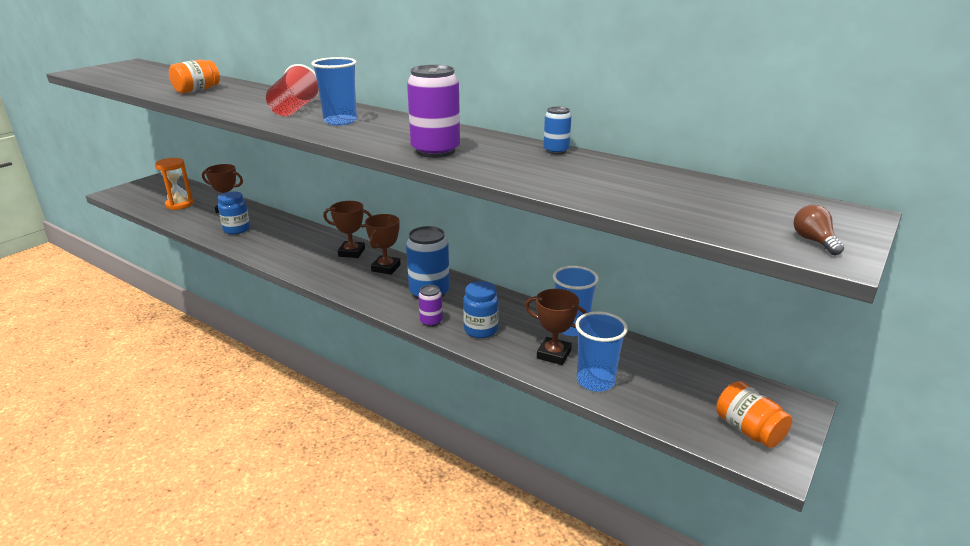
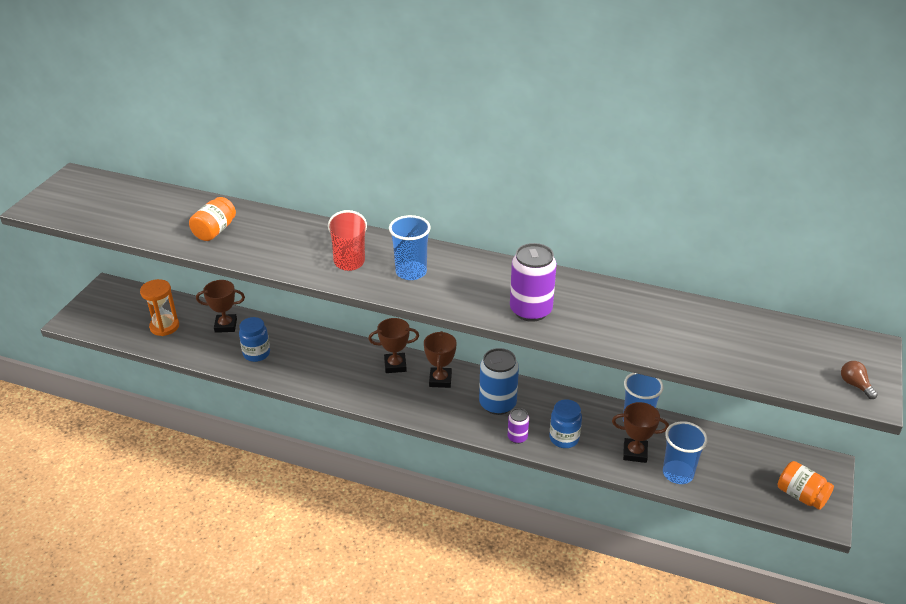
camera: 15 degrees left, 10 degrees up
(556, 151) = (628, 293): blue can -> none

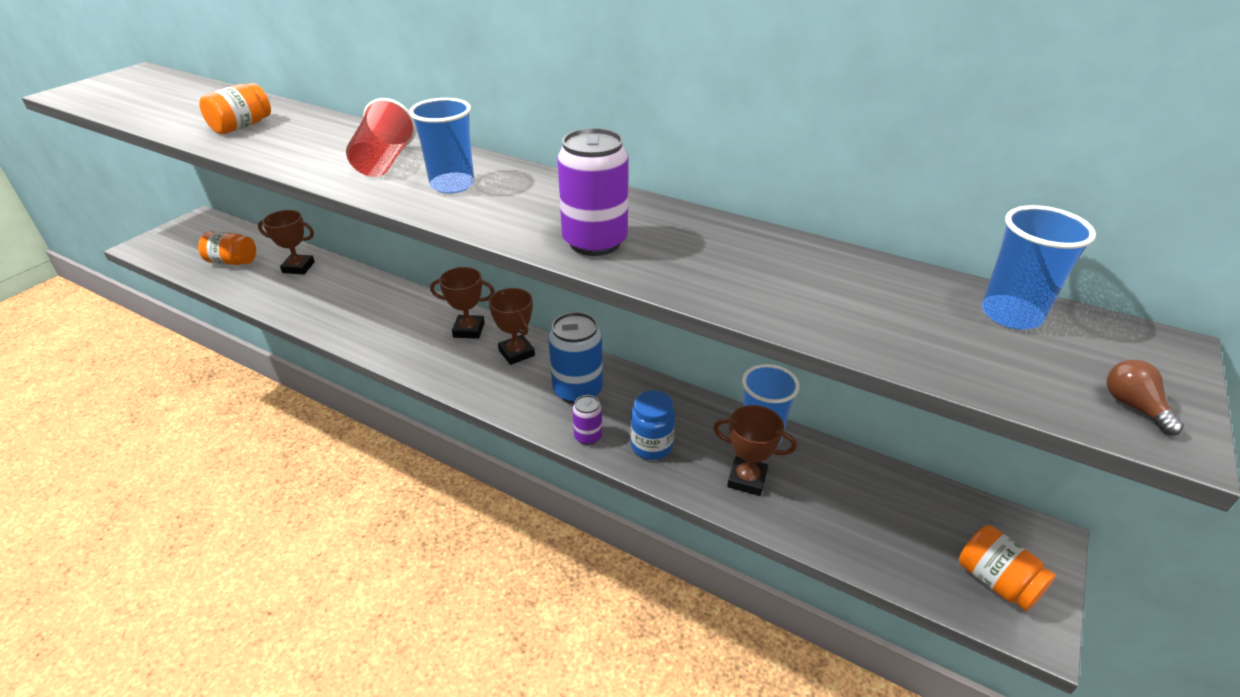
camera: 10 degrees right, 0 degrees up
(164, 326) = (232, 262): orange hourglass -> orange jar
(256, 354) = (314, 300): blue jar -> none
(440, 380) = (516, 353): brown trophy -> brown trophy turned 45 degrees counterclockwise
(678, 473) = (804, 518): blue cup -> blue cup (1011, 314)

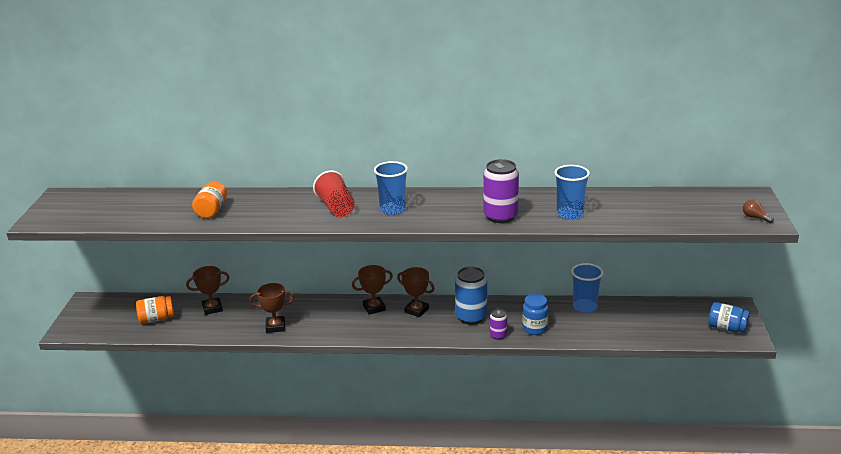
camera: 25 degrees left, 10 degrees down
(747, 479) = (593, 327): brown trophy -> brown trophy (275, 327)
(996, 581) = (726, 328): orange jar -> blue jar
(1011, 314) = (695, 198): blue cup -> blue cup (569, 214)

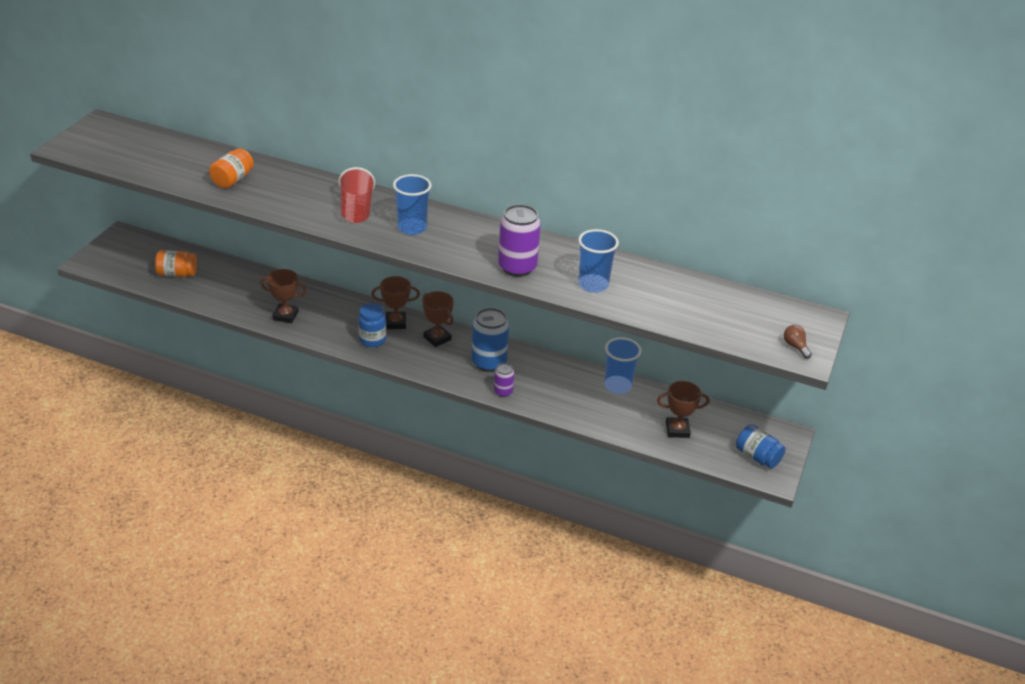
camera: 15 degrees right, 10 degrees up
(212, 308) = (236, 277): brown trophy -> brown trophy (677, 430)
(535, 329) = (546, 395): blue jar -> blue jar (372, 340)

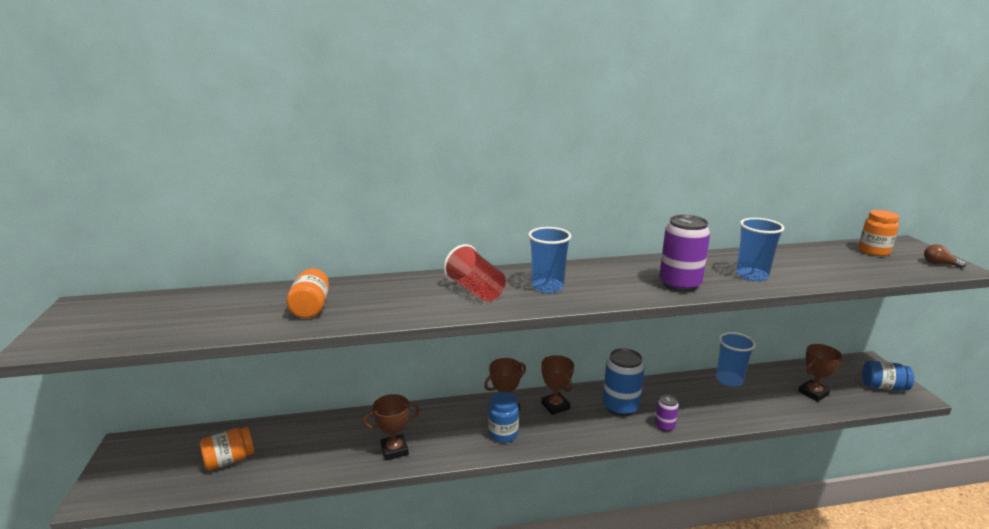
camera: 30 degrees left, 15 degrees down
(437, 338) = (555, 406): brown trophy -> brown trophy turned 45 degrees clockwise
(762, 311) = (873, 251): none -> orange jar

